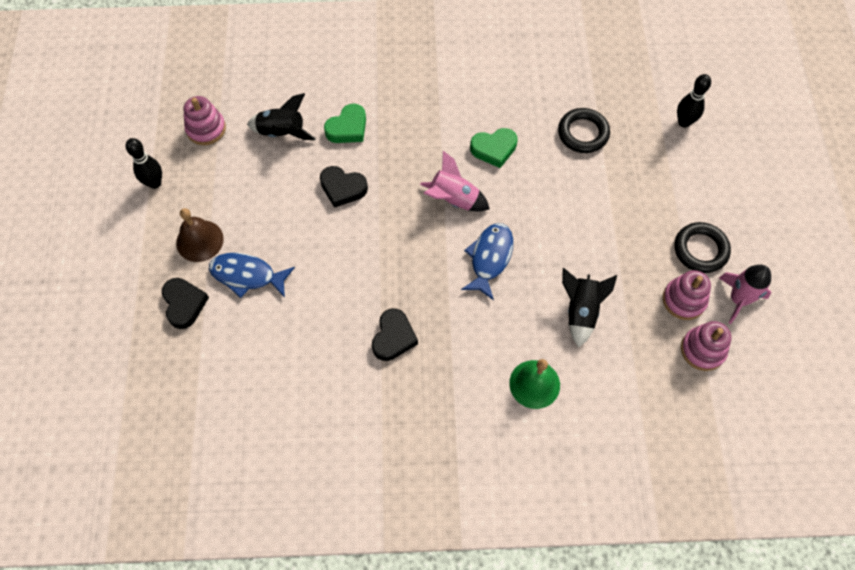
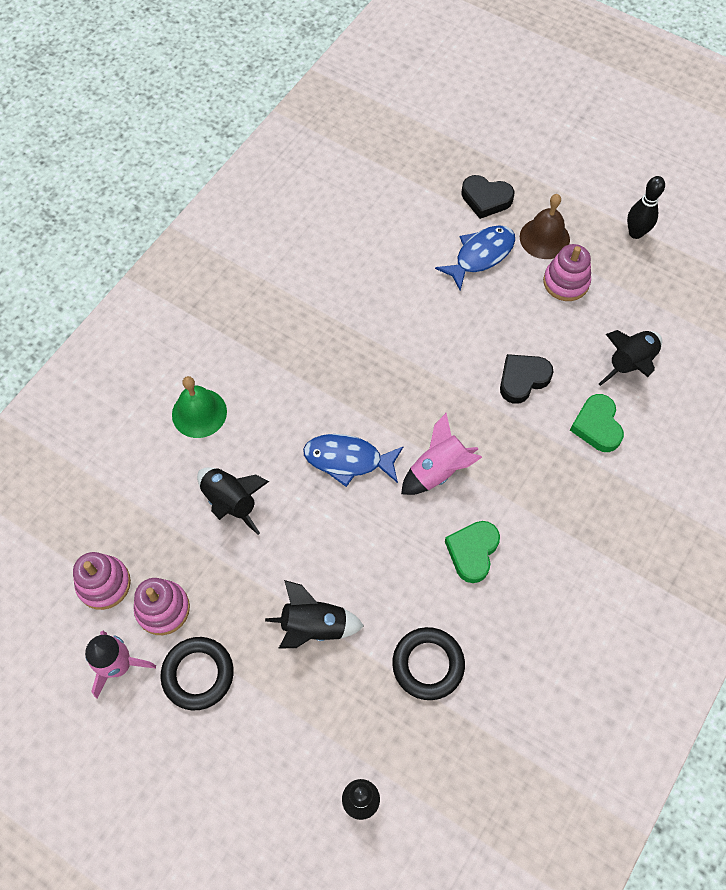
camera: 125 degrees right, 0 degrees up
(206, 129) = (677, 302): pink stacking toy -> pink stacking toy (566, 282)
(393, 337) = (332, 331): black heart -> none
(489, 258) = (348, 460): blue fish -> blue fish turned 135 degrees clockwise
(615, 205) = (314, 626): none -> black rocket

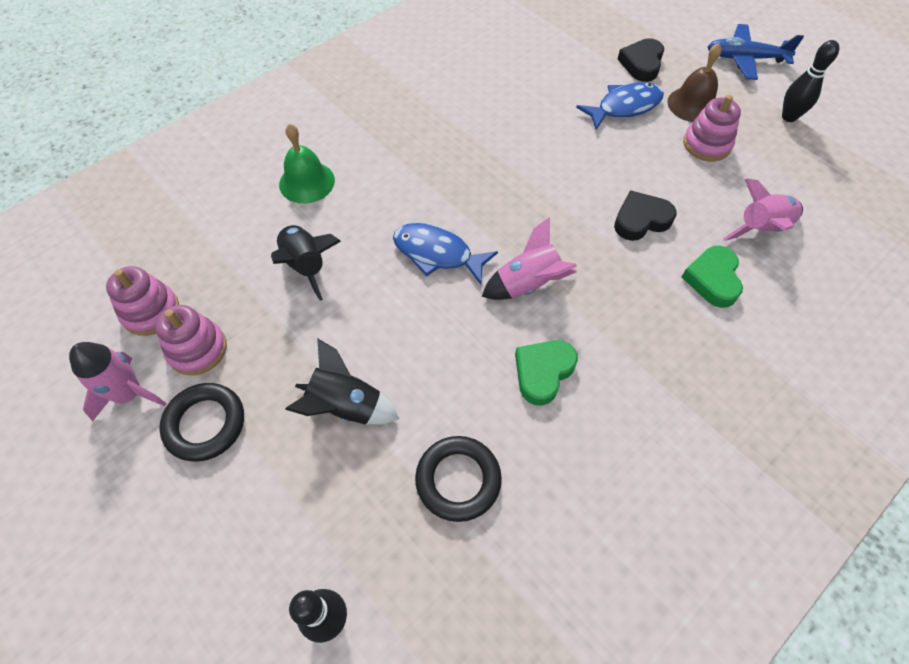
camera: 15 degrees right, 5 degrees down
(486, 199) = (641, 64): black heart -> black heart turned 75 degrees clockwise
(584, 171) = (745, 59): none -> blue plane
(630, 364) = (761, 229): black rocket -> pink rocket

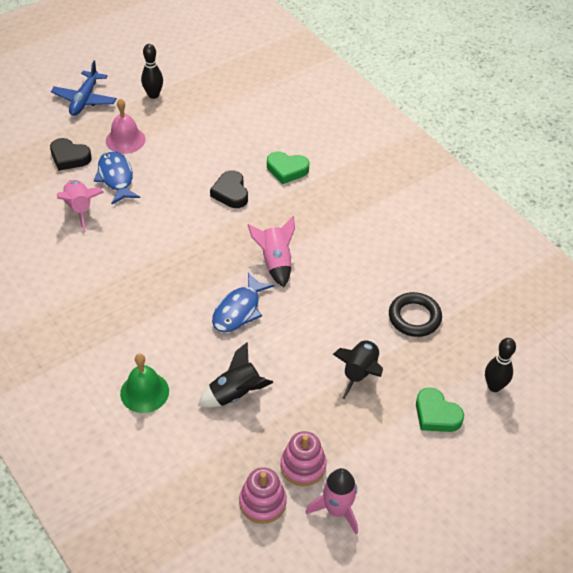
camera: 85 degrees left, 10 degrees down
(205, 424) = (366, 457): black ring -> none
(543, 372) = (345, 265): green heart -> green heart (436, 414)
(693, 104) = (125, 140): brown bell -> pink bell
(706, 144) = (168, 143): pink stacking toy -> none
(761, 229) = (251, 137): pink rocket -> pink rocket (80, 209)

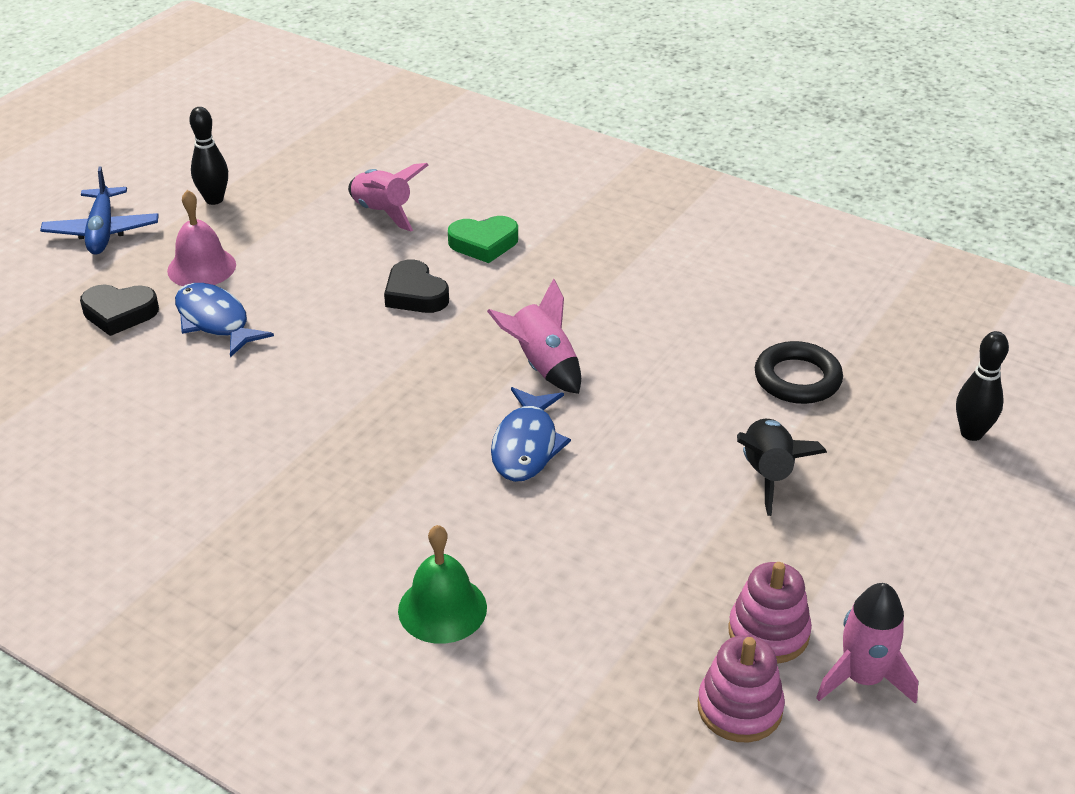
camera: 20 degrees left, 10 degrees down
(80, 209) = (177, 379): pink rocket -> pink rocket (383, 212)
(235, 394) = (594, 564): black rocket -> none
(436, 414) = (917, 495): green heart -> none

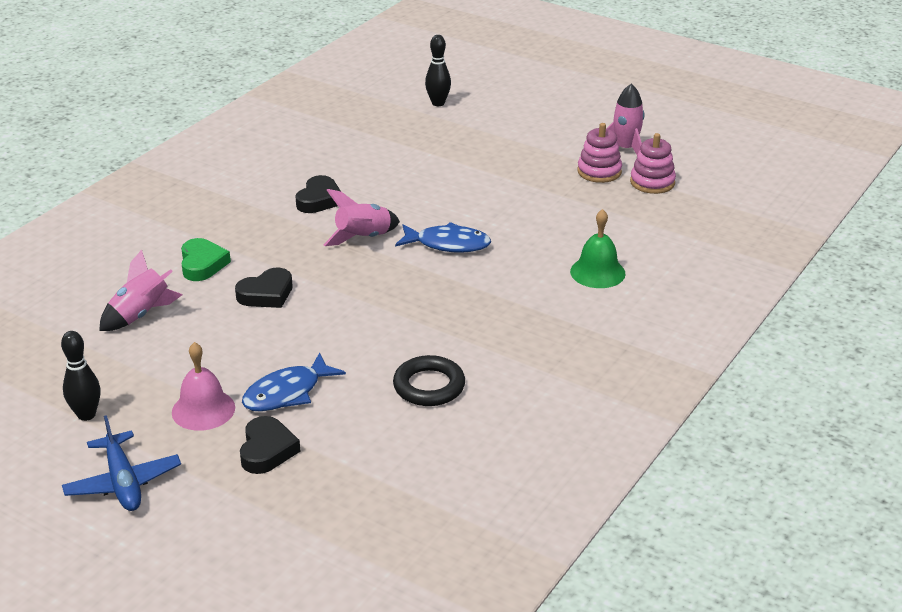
camera: 90 degrees left, 5 degrees down
(102, 231) = (123, 482): blue plane -> blue plane turned 75 degrees clockwise
(641, 323) = (319, 200): none -> black heart
(767, 475) = (474, 164): black rocket -> none
(797, 379) = (385, 149): black ring -> black ring (429, 386)

